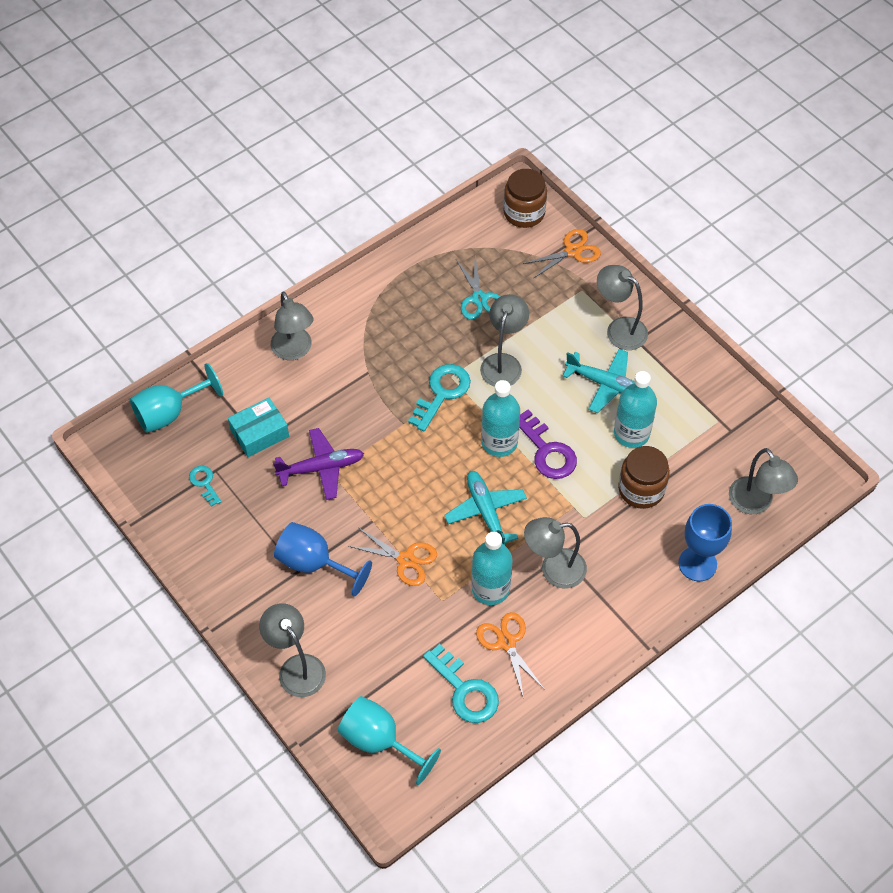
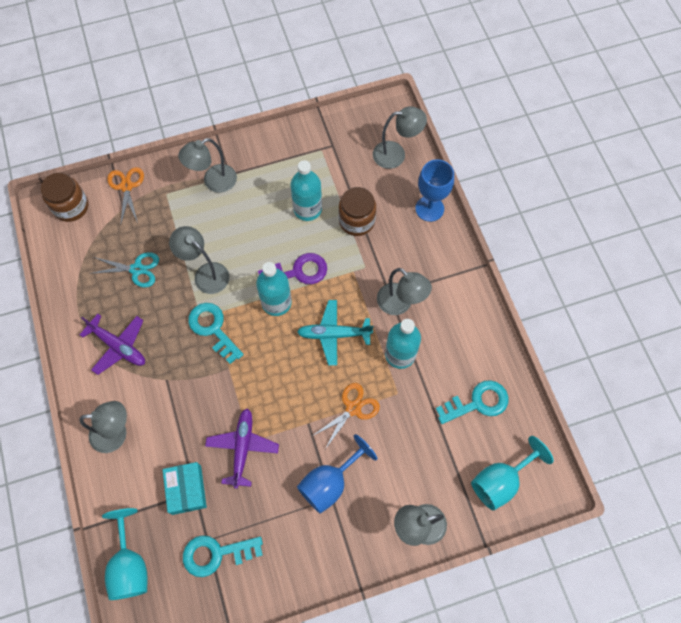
camera: 70 degrees left, 10 degrees up
(204, 483) = (216, 554): turquoise key -> turquoise key, size x1.77
(386, 316) = (118, 346): none -> purple plane
(506, 642) = (448, 359): orange scissors -> none
(553, 569) = (400, 304): grey lamp -> grey lamp turned 60 degrees counterclockwise
(606, 384) = (258, 209): turquoise plane -> none

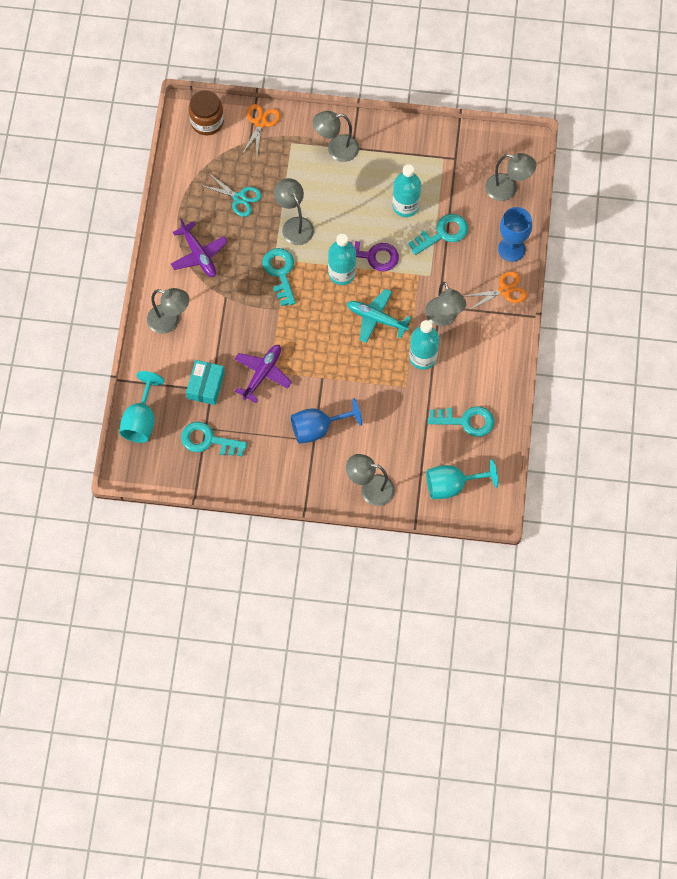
camera: 25 degrees right, 0 degrees up
(353, 408) = (363, 382): orange scissors -> orange scissors (504, 290)
(356, 221) = (443, 233): brown jar -> turquoise key

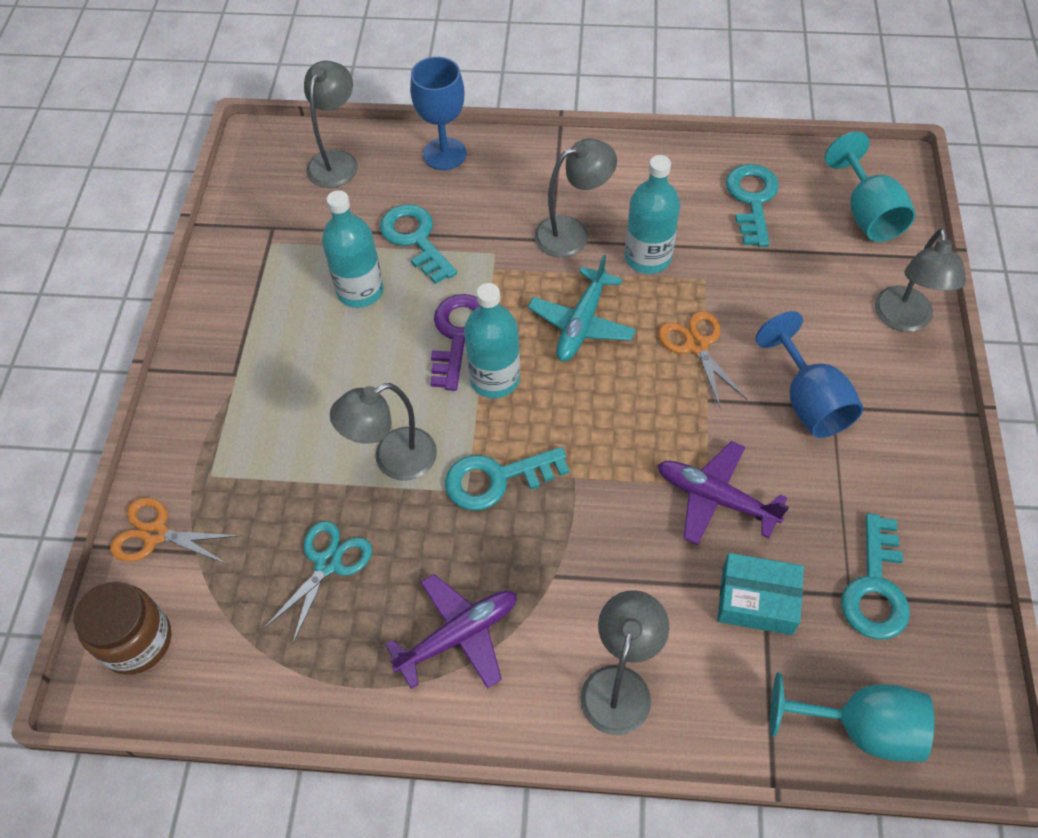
camera: 90 degrees left, 10 degrees down
(336, 149) = (234, 399): grey lamp -> none
(504, 290) = (518, 160): orange scissors -> orange scissors (696, 345)

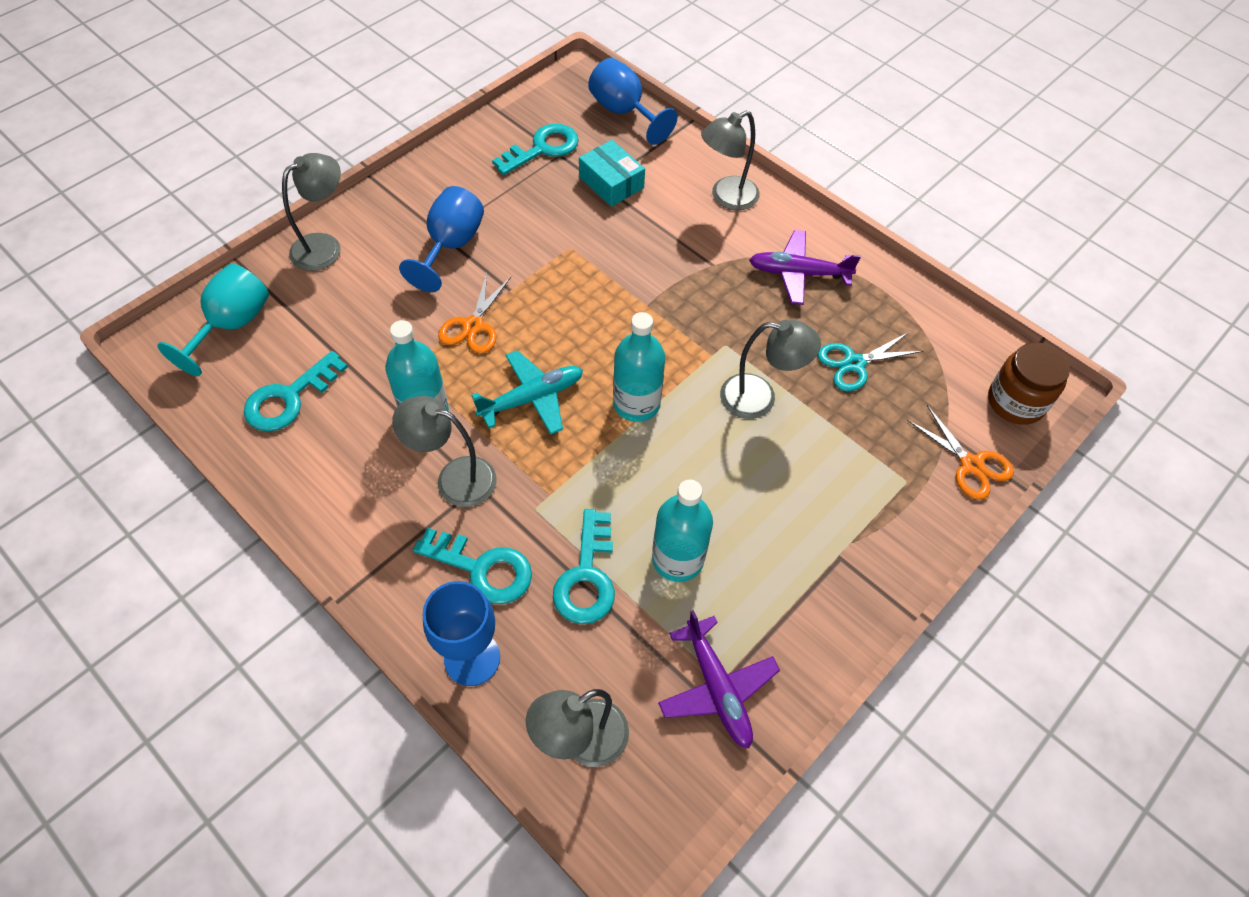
camera: 145 degrees left, 0 degrees up
(458, 335) = (632, 458): purple key -> none
(496, 479) = (699, 338): turquoise key -> turquoise key (483, 568)
(715, 498) = (574, 238): purple plane -> purple plane (717, 688)
(860, 728) = (624, 112): turquoise goblet -> blue goblet

